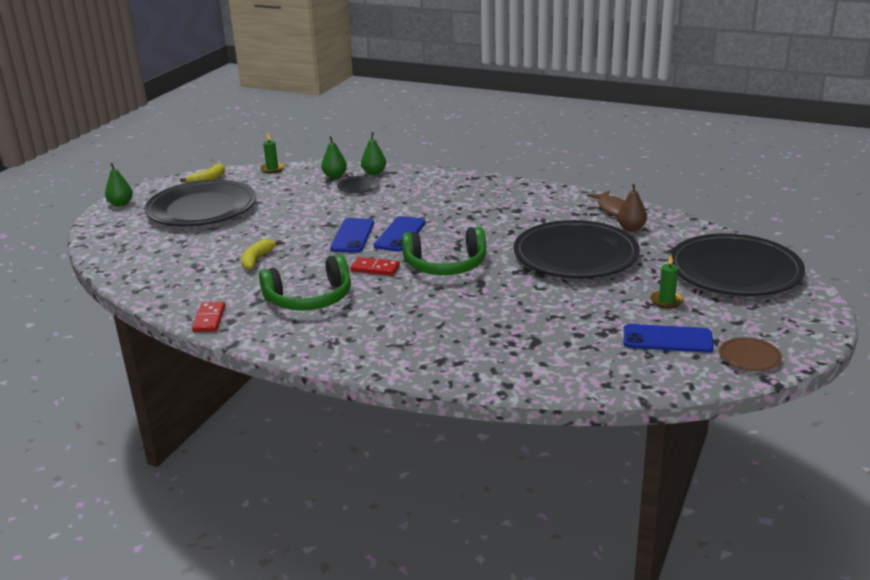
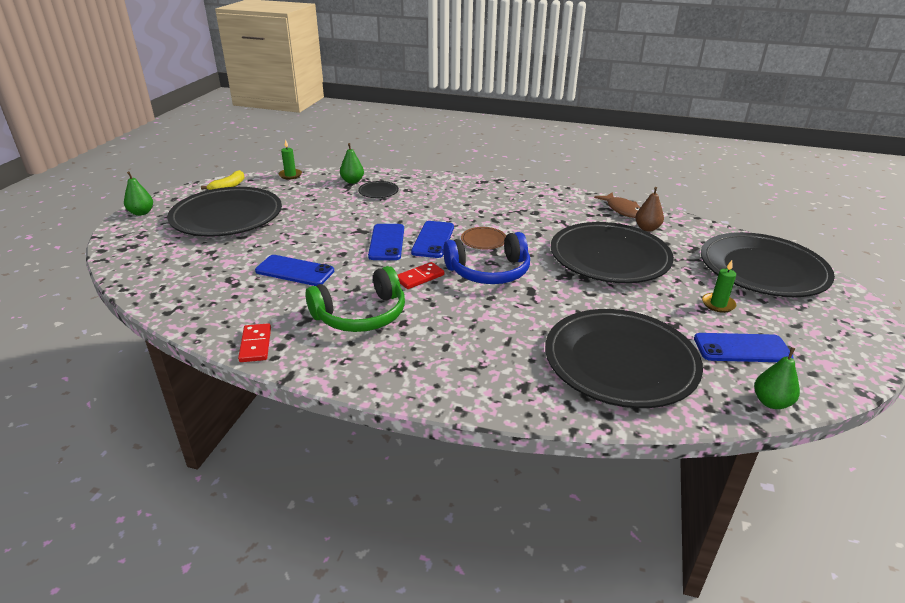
camera: 10 degrees left, 5 degrees up
(257, 259) = (295, 271): yellow banana -> blue phone
(374, 173) = (389, 178): green pear -> green pear (771, 402)
(375, 268) = (419, 277): red domino -> red domino turned 45 degrees counterclockwise
(446, 265) = (489, 271): green headphones -> blue headphones
(540, 345) = (620, 362): none -> black plate
(749, 357) = (831, 366): brown plate -> brown plate (483, 240)

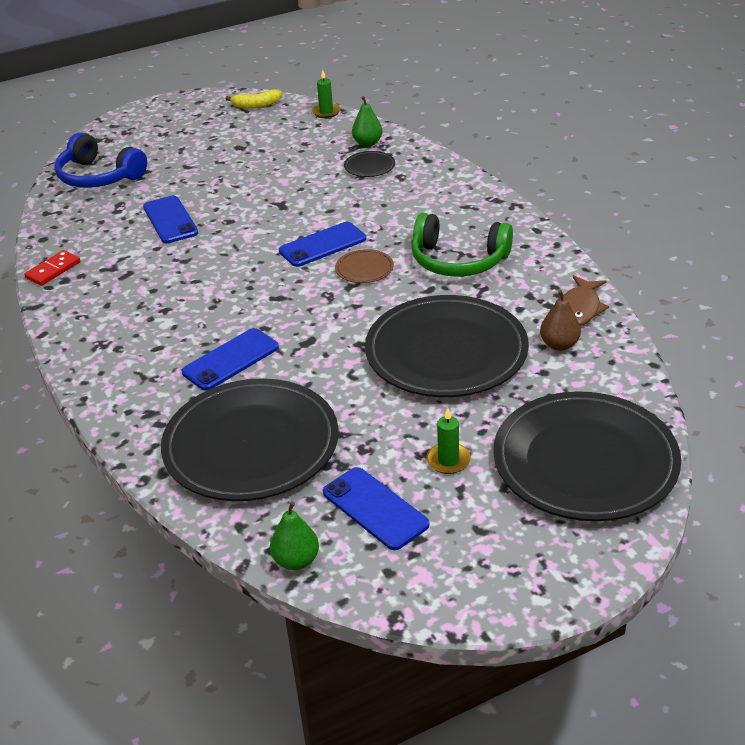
camera: 50 degrees right, 5 degrees up
(141, 213) = (157, 107): green pear -> none
(227, 217) = (207, 139): black plate -> none
(361, 315) = (149, 286): green headphones -> green headphones (458, 260)
(387, 242) = (280, 228): blue phone -> blue phone (231, 360)
(419, 277) = (245, 277): red domino -> none
(489, 271) = (309, 303): blue headphones -> blue headphones (99, 176)

